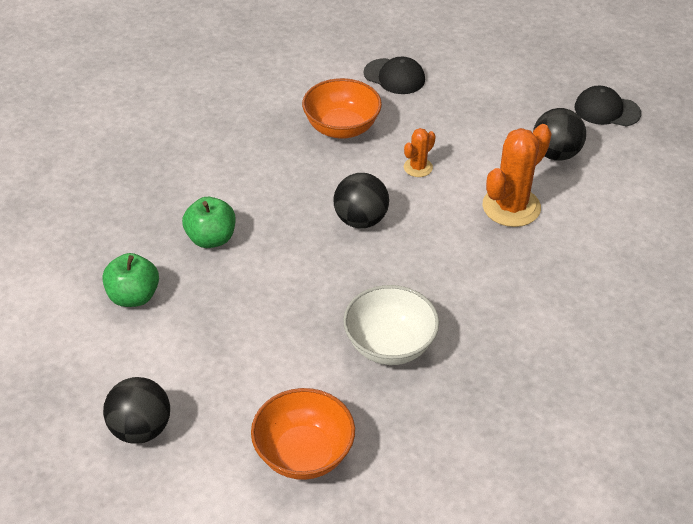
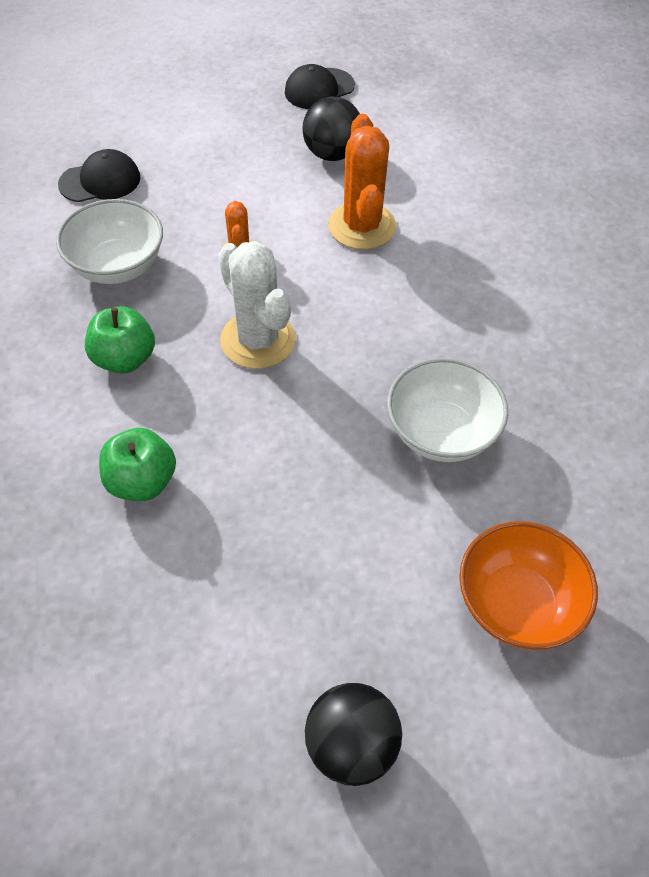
camera: 50 degrees left, 10 degrees up
(133, 296) = (146, 617): green apple -> green apple (124, 359)
(341, 128) = (117, 266): orange bowl -> white bowl
(360, 220) = (258, 340): black ball -> white cactus

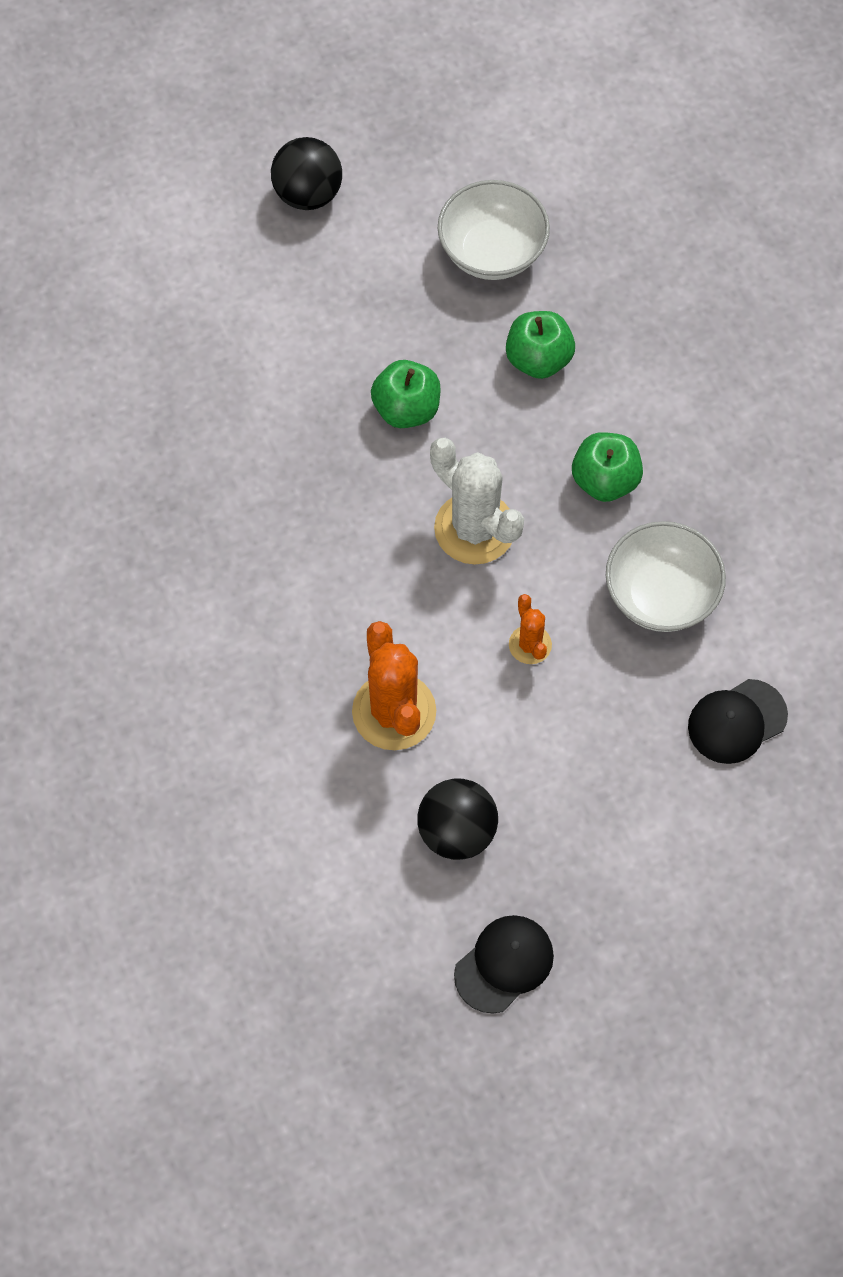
camera: 170 degrees right, 10 degrees up
(293, 455) = (406, 409): none -> green apple
(441, 433) = (268, 458): white bowl -> white bowl (492, 252)
(517, 604) = (187, 315): orange bowl -> none

